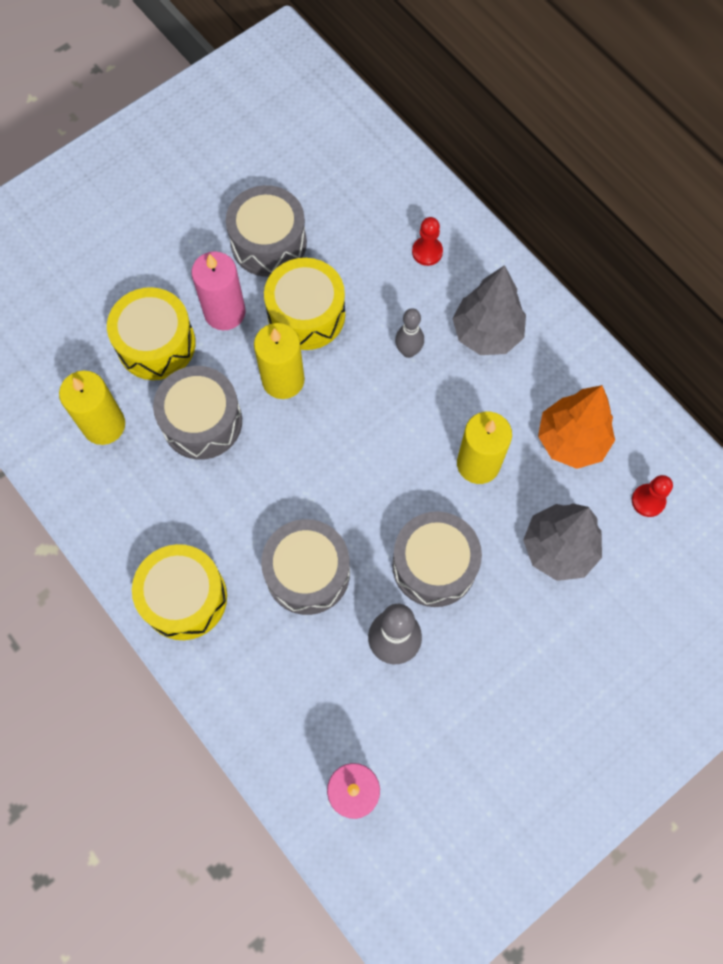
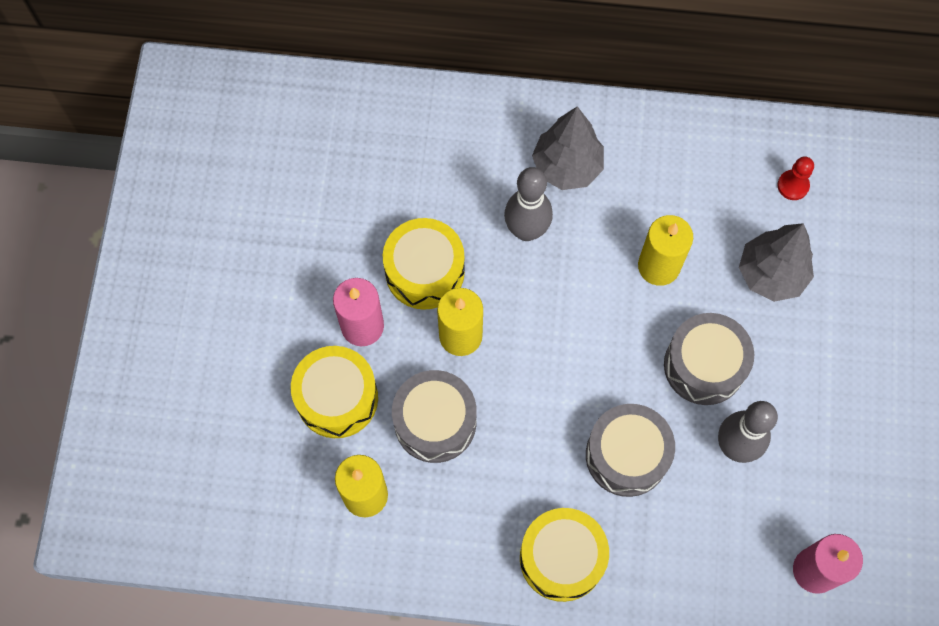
camera: 45 degrees left, 0 degrees up
(268, 243) = (337, 243): grey drum -> none
(408, 351) = (526, 230): grey bowling pin -> grey bowling pin, size x1.65
(427, 252) = (461, 144): red pawn -> none
(571, 440) = (702, 191): orange tree -> none

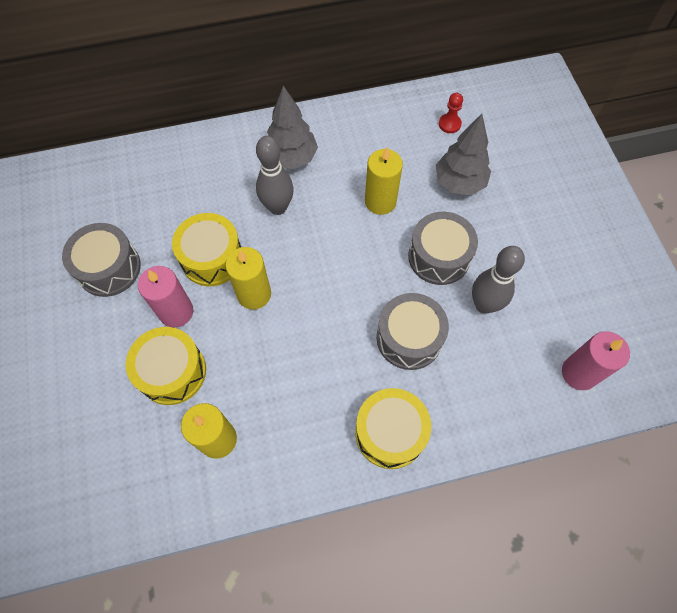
camera: 20 degrees left, 5 degrees down
(435, 422) = (255, 363): grey drum -> grey drum (109, 268)

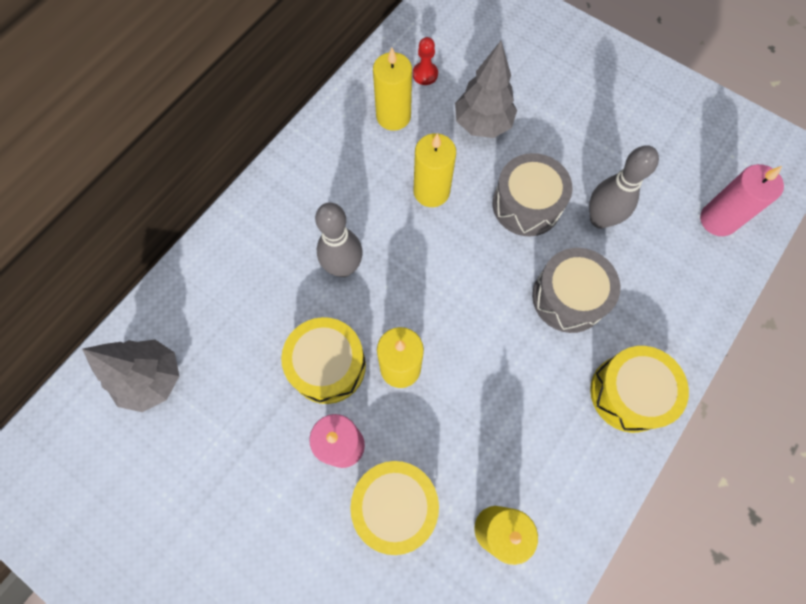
camera: 40 degrees left, 5 degrees up
(109, 268) = (233, 459): grey drum -> none
(291, 158) = (311, 209): grey tree -> grey tree (152, 379)
(401, 137) = (393, 116): none -> yellow candle

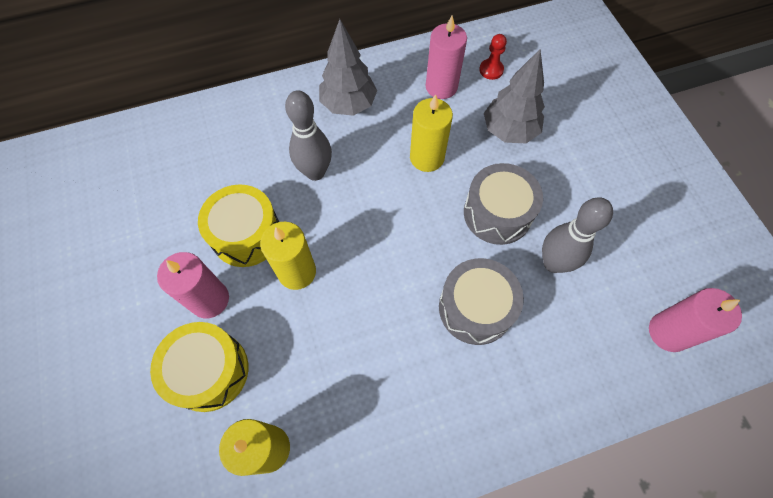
camera: 35 degrees right, 5 degrees down
(152, 379) = (126, 166): grey tree -> grey tree (349, 105)
(393, 116) = (441, 87): yellow candle -> pink candle
(628, 393) = (466, 422): yellow drum -> none

